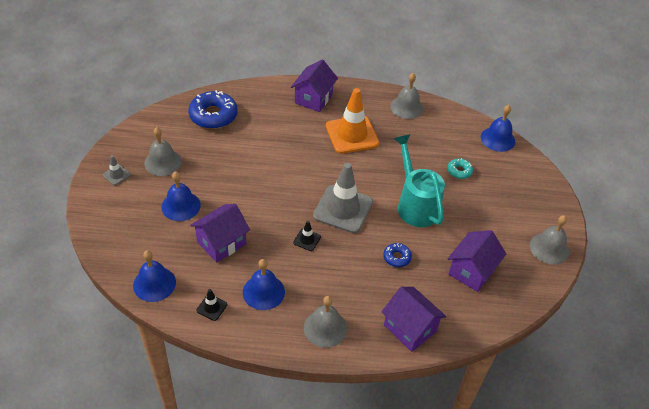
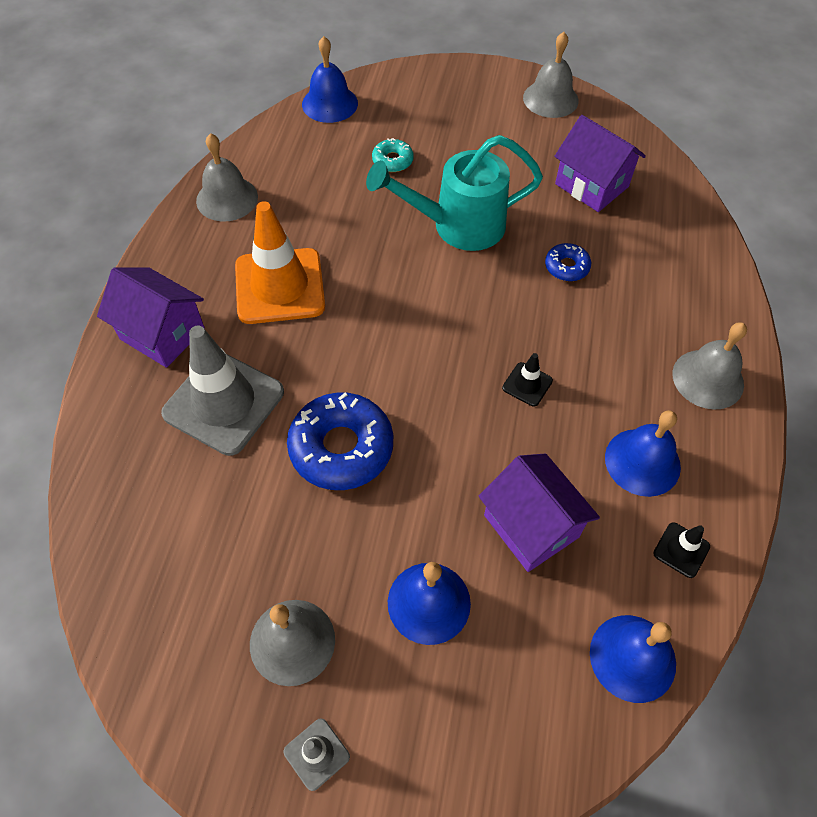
camera: 80 degrees left, 10 degrees up
(213, 115) = (163, 526): blue donut -> blue donut (341, 448)
(343, 209) = (460, 323): grey traffic cone -> grey traffic cone (224, 403)
(410, 328) = (697, 273): purple house -> none

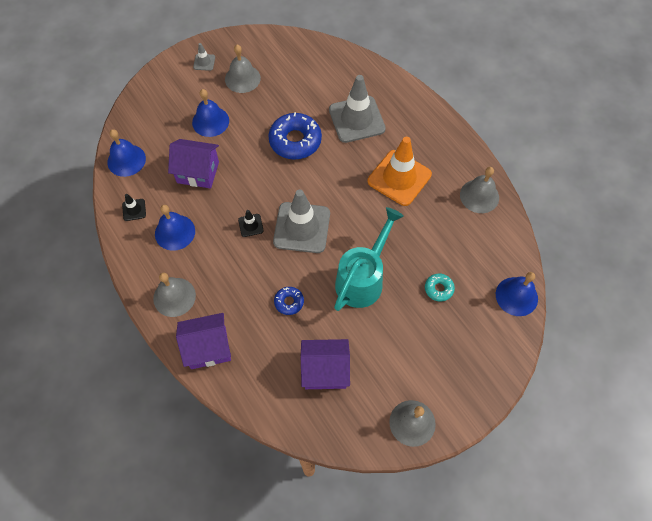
camera: 135 degrees right, 5 degrees up
(162, 334) = (414, 121): purple house -> purple house (208, 348)
(465, 329) = (302, 227): none -> grey traffic cone

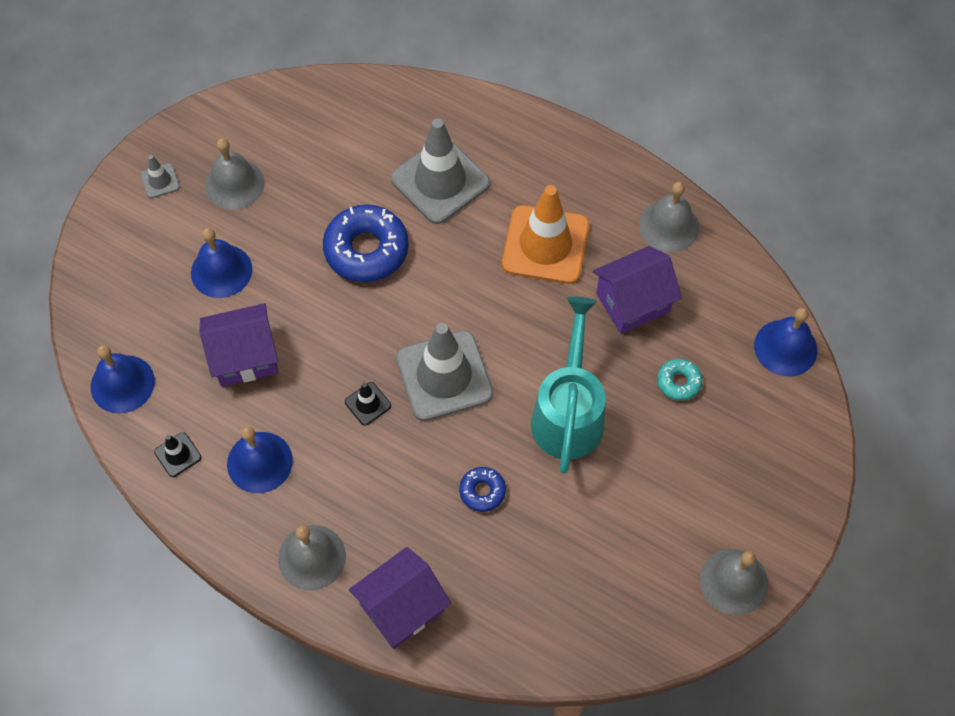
camera: 25 degrees left, 0 degrees up
(325, 370) = (582, 565): purple house -> purple house (632, 302)

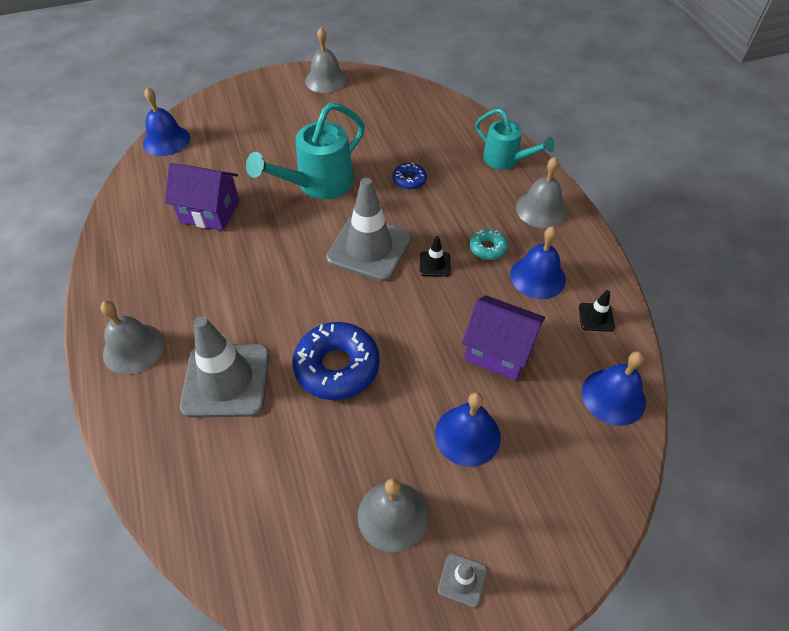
camera: 140 degrees left, 10 degrees down
(402, 607) = (506, 160): purple house -> turquoise watering can
(545, 245) = (214, 280): orange traffic cone -> none
(669, 226) = (128, 237): grey bell -> grey bell (133, 348)
(678, 382) = (241, 160): turquoise donut -> turquoise donut (487, 248)

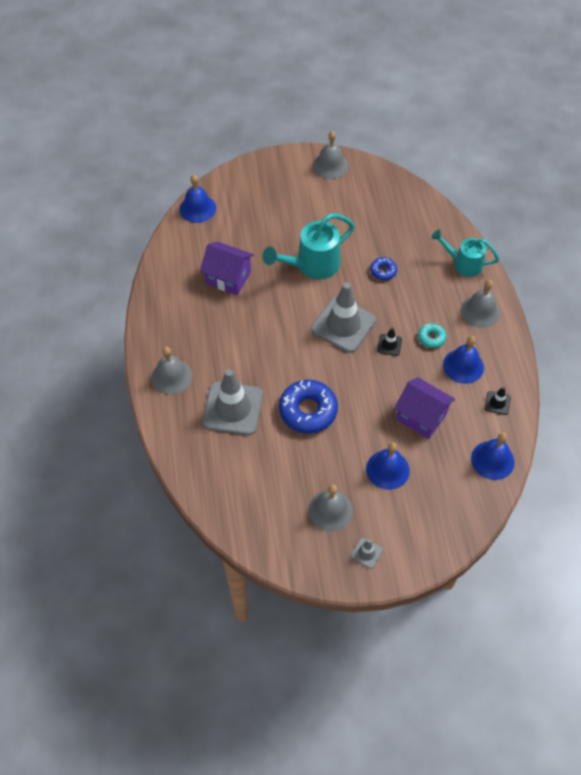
camera: 10 degrees right, 5 degrees up
(506, 160) = (463, 263): turquoise watering can -> turquoise watering can turned 150 degrees clockwise

